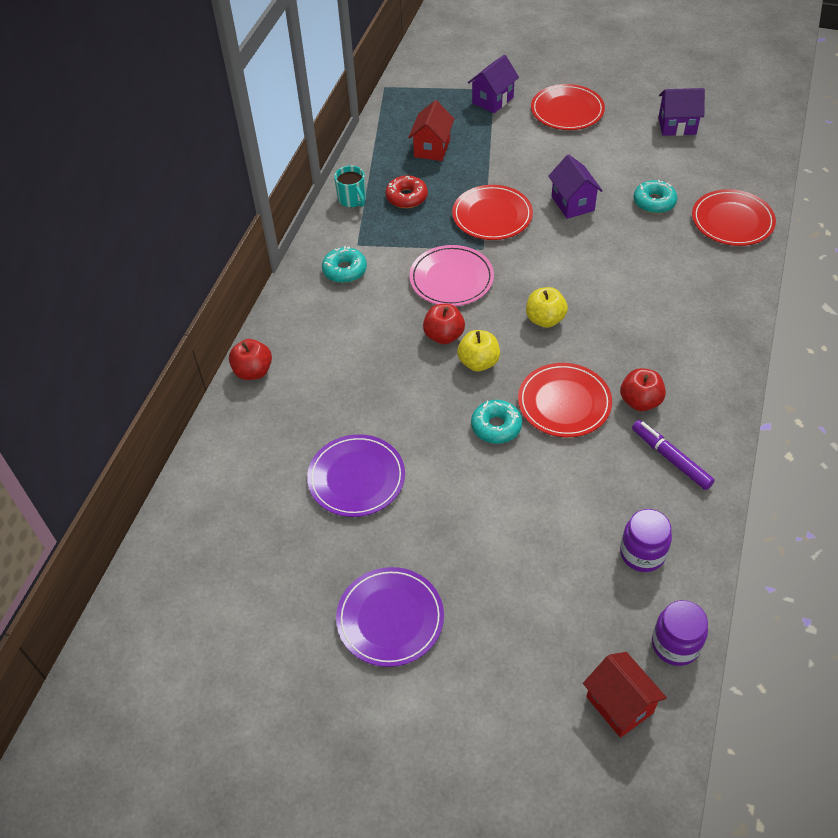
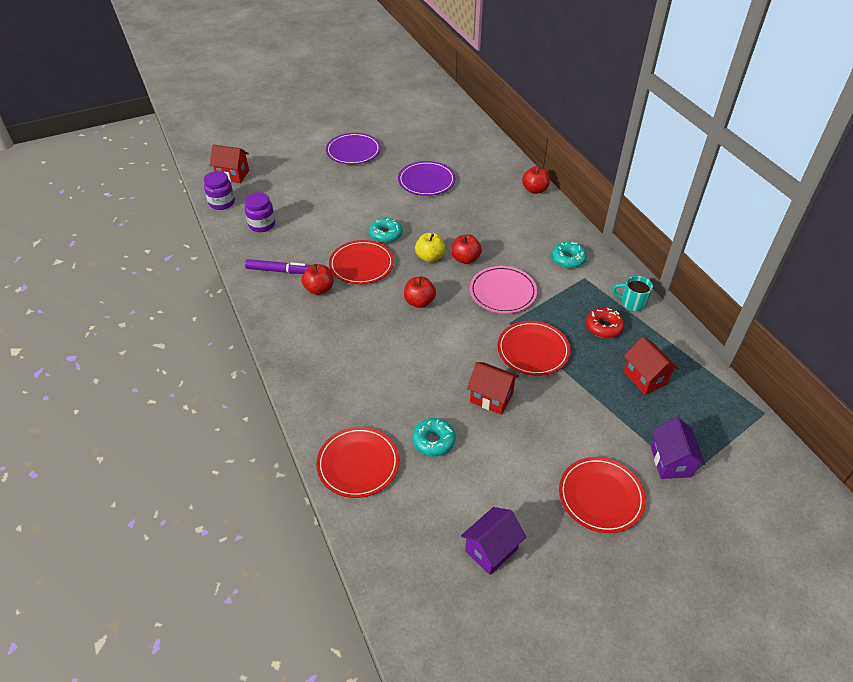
camera: 135 degrees right, 5 degrees down
(545, 319) = (419, 302): yellow apple -> red apple
(572, 203) = (491, 398): purple house -> red house

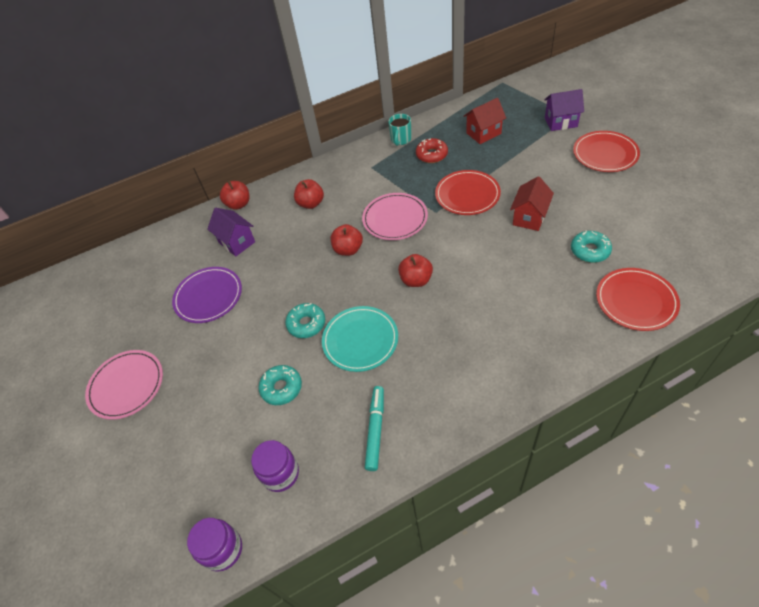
camera: 85 degrees left, 5 degrees up
(233, 175) = (151, 551): red house -> none
(278, 271) = (375, 430): purple marker -> turquoise marker
(319, 289) = (405, 376): red apple -> red apple (311, 203)
(353, 151) = (126, 385): purple plate -> pink plate
(361, 264) = (360, 340): red plate -> turquoise plate
(430, 257) = (346, 279): yellow apple -> none
(491, 550) = (679, 207): purple house -> purple house (237, 242)
(568, 259) = (346, 178): turquoise donut -> turquoise donut (281, 388)

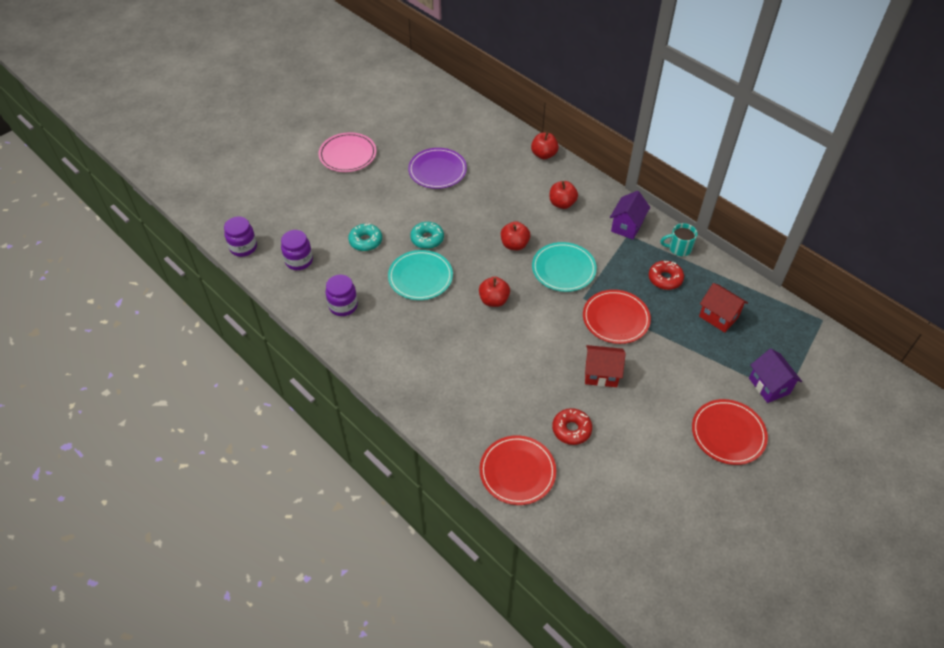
camera: 65 degrees right, 0 degrees up
(237, 242) = (499, 168): purple house -> purple house (627, 226)
(375, 430) = (343, 306): turquoise marker -> purple jar
(395, 218) = (563, 269): pink plate -> turquoise plate
(590, 251) = (571, 429): turquoise donut -> red donut

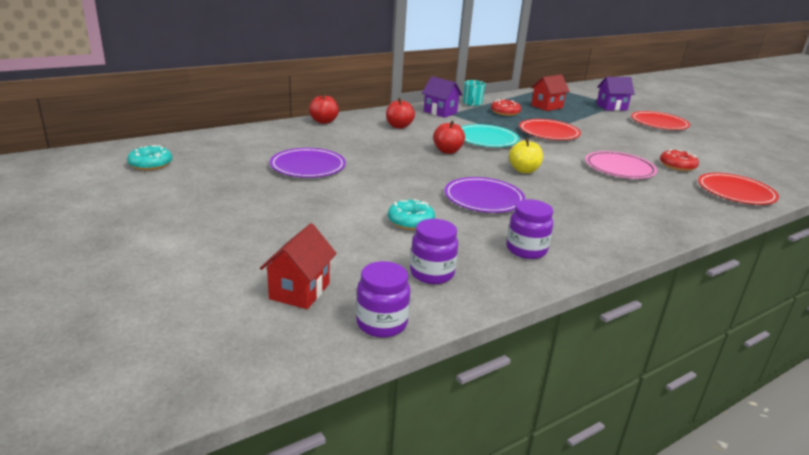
camera: 80 degrees left, 25 degrees down
(348, 154) = (226, 212): pink plate -> pink plate (619, 168)
(420, 277) = (483, 198): turquoise plate -> purple plate
(427, 239) = (422, 187): turquoise donut -> turquoise donut (150, 164)
(494, 300) = (523, 170): red apple -> yellow apple
(601, 374) = (612, 147): red house -> red house (299, 291)

